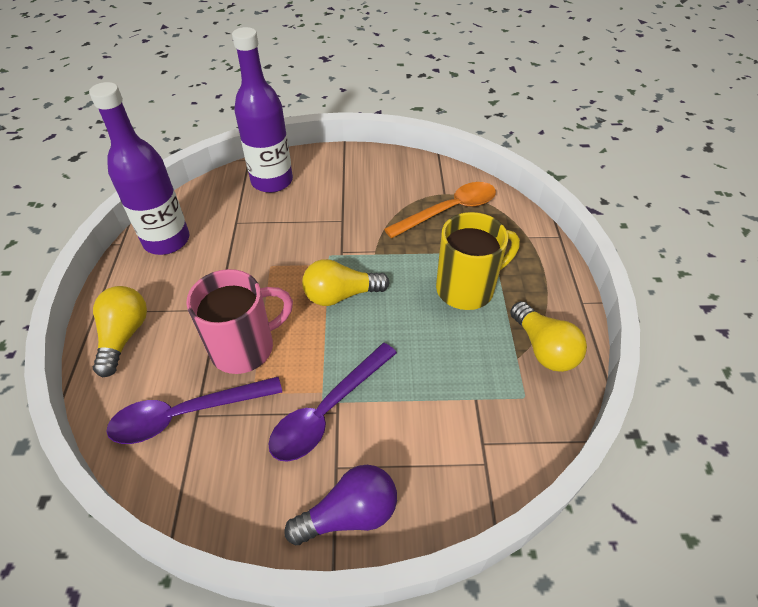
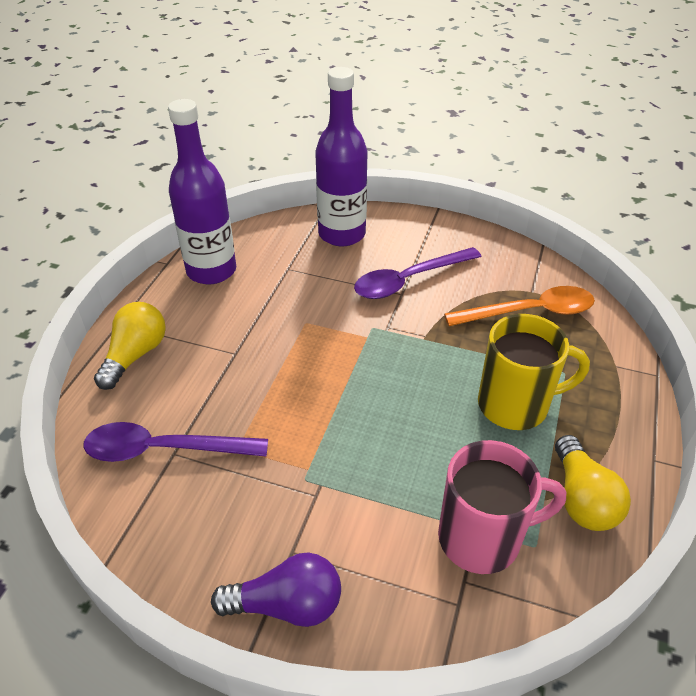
camera: 20 degrees right, 5 degrees down
(245, 347) = (247, 400): pink mug -> pink mug (482, 537)
(328, 410) = (306, 490): purple spoon -> purple spoon (409, 280)
(341, 295) = (368, 373): yellow light bulb -> none

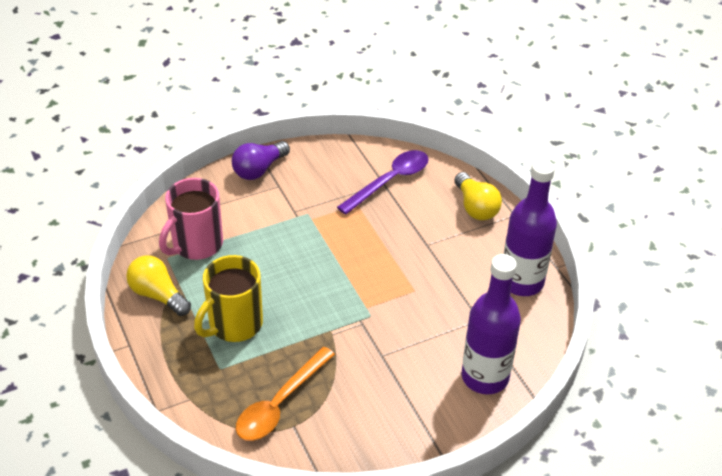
camera: 135 degrees right, 0 degrees up
(409, 280) = (389, 370): purple spoon -> none

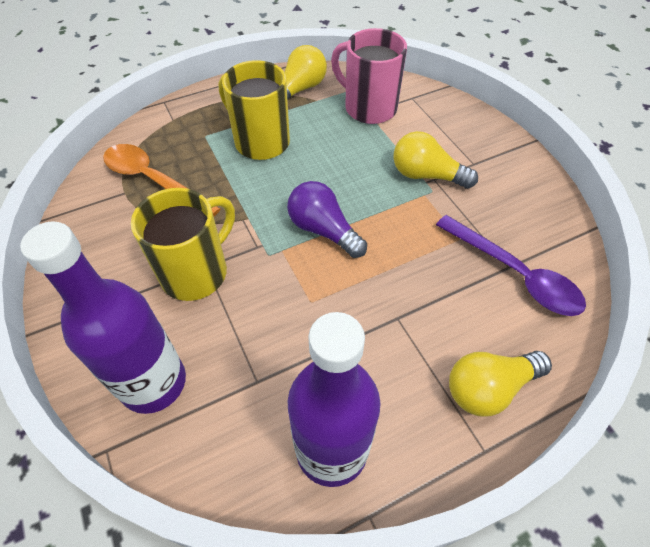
camera: 90 degrees right, 10 degrees up
(259, 169) = (496, 145): purple light bulb -> purple light bulb (323, 230)
(290, 215) = (426, 175): none -> yellow light bulb
(388, 361) = (196, 272): none -> yellow mug

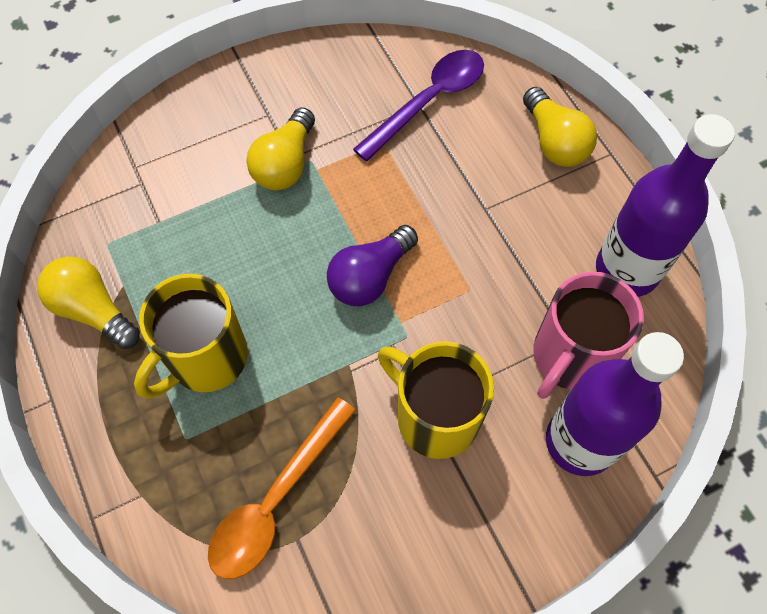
camera: 90 degrees left, 10 degrees up
(368, 108) = (149, 219): pink mug -> pink mug (569, 357)

